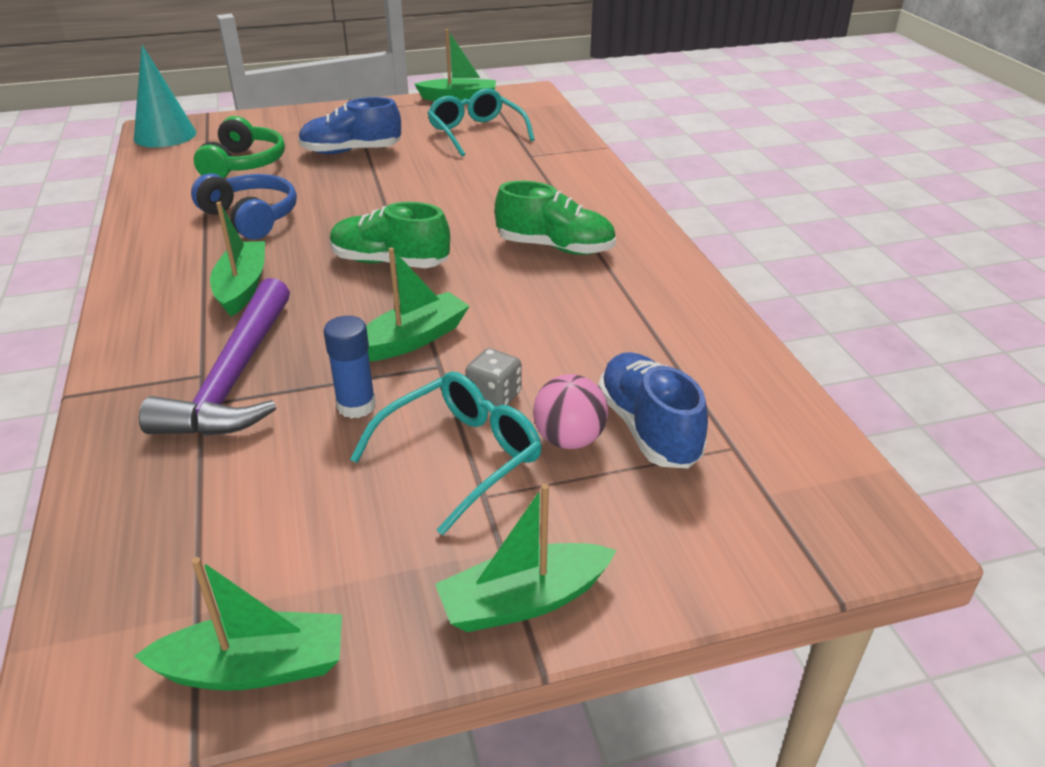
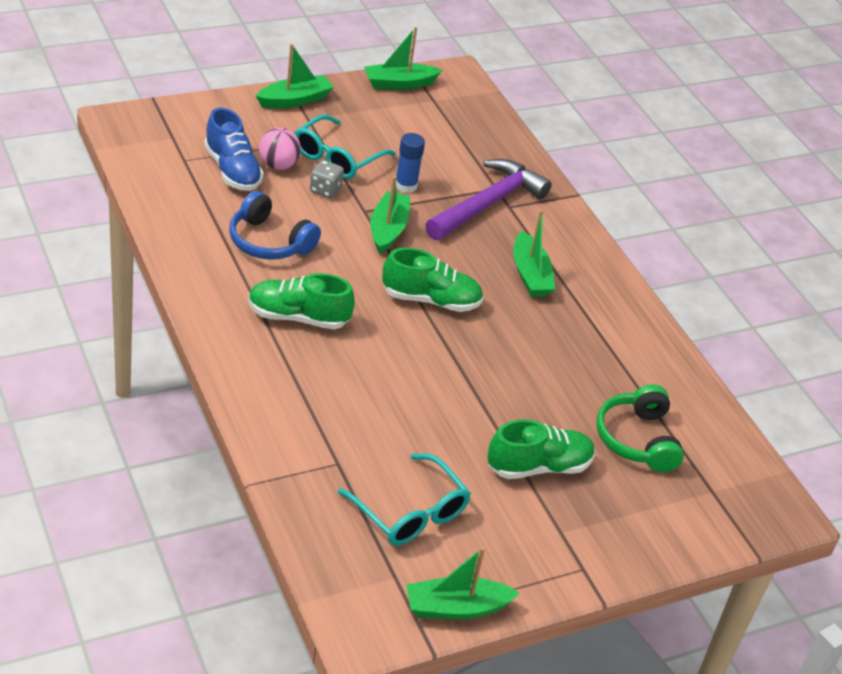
camera: 165 degrees right, 5 degrees up
(165, 135) = (763, 497): turquoise cone -> none
(235, 378) = (487, 204): purple hammer -> purple hammer turned 45 degrees clockwise
(251, 217) = (574, 354): blue headphones -> blue headphones (269, 242)
(351, 151) = (538, 467): blue shoe -> green shoe
(412, 339) = (388, 230): green boat -> green boat turned 150 degrees clockwise

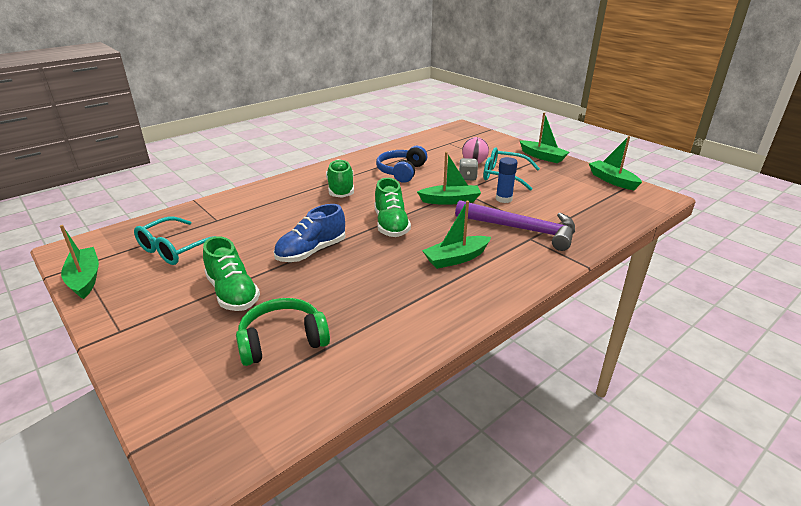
camera: 80 degrees right, 10 degrees down
(232, 170) = (454, 154): blue shoe -> blue shoe (311, 252)

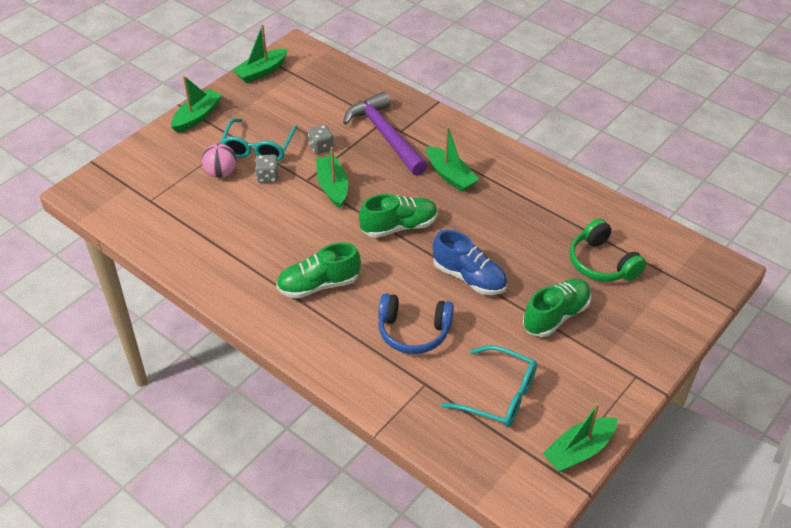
camera: 100 degrees left, 15 degrees up
(401, 172) = (257, 236): blue headphones -> blue headphones (413, 331)
(504, 199) = (321, 147): blue glue stick -> grey dice
(522, 229) = (385, 136): purple hammer -> purple hammer turned 45 degrees counterclockwise

